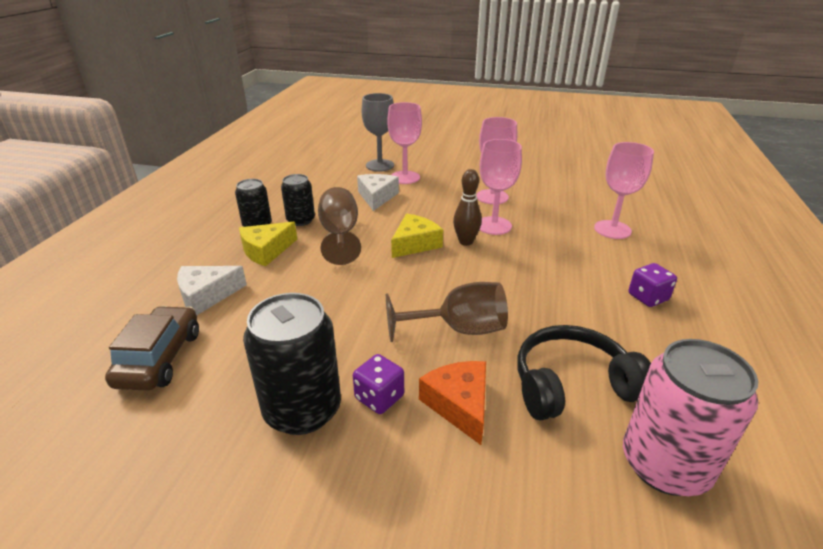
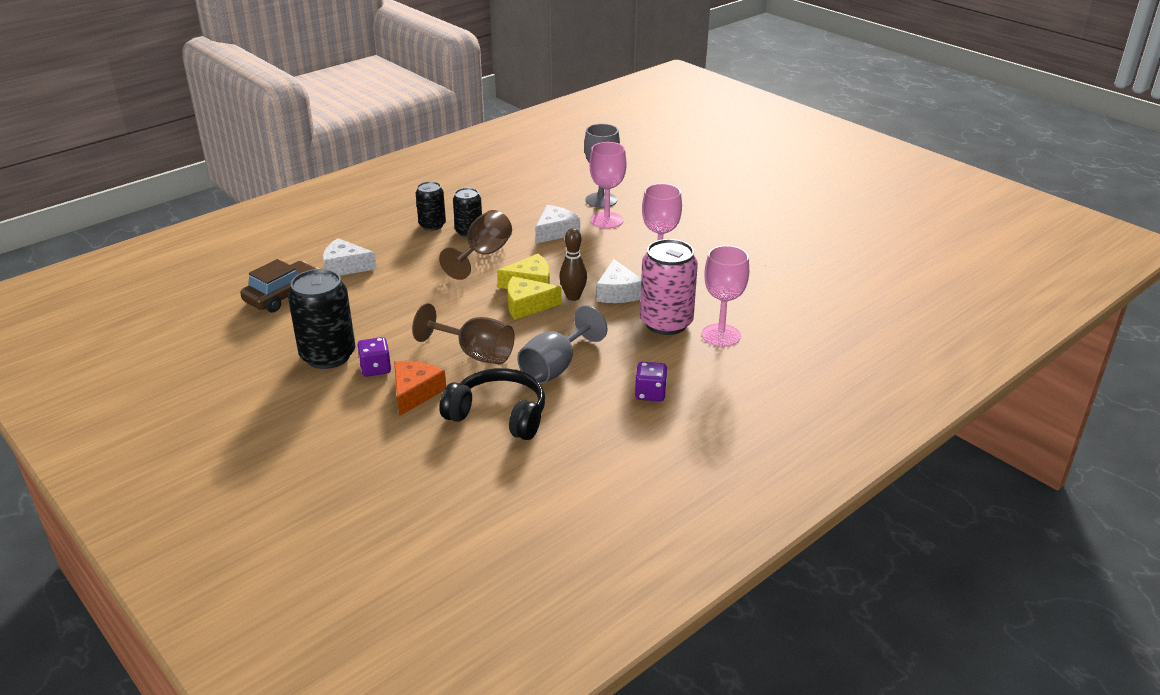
camera: 35 degrees right, 0 degrees up
(266, 250) = (416, 248): yellow cheese -> yellow cheese (527, 305)
(494, 225) = (618, 292): pink goblet -> white cheese
(544, 309) = (555, 367): none -> grey goblet
(664, 464) = (487, 473): pink can -> pink can (666, 323)

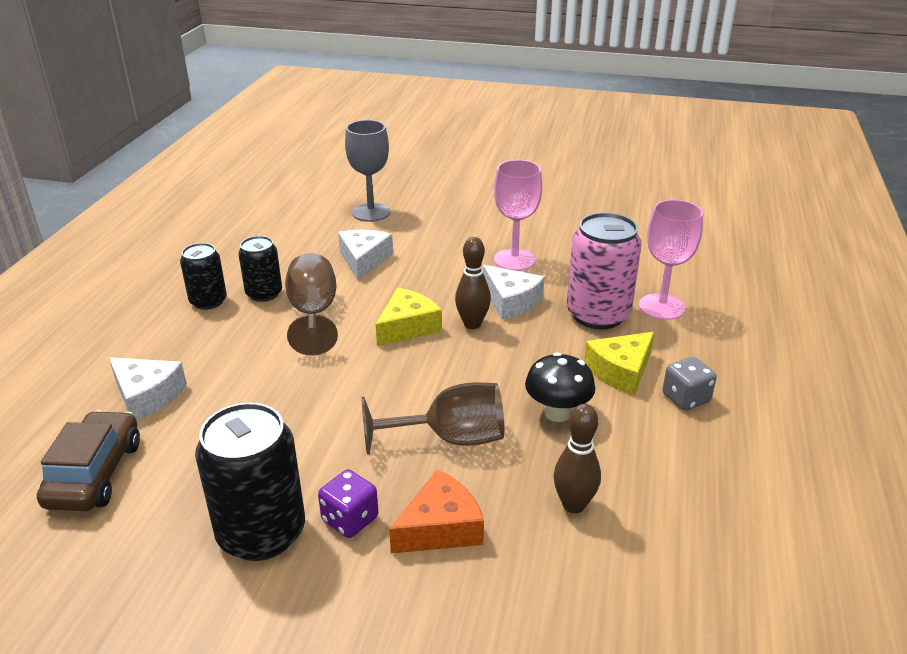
camera: 35 degrees left, 0 degrees up
(345, 267) = (147, 396): white cheese -> white cheese turned 120 degrees counterclockwise
(415, 393) = (440, 527): orange cheese -> orange cheese turned 75 degrees clockwise
(499, 415) = (573, 505): black headphones -> brown bowling pin
(527, 305) = (436, 353): yellow cheese -> yellow cheese (620, 371)
(555, 367) = (557, 413): grey goblet -> black mushroom
(607, 220) = (403, 231): pink goblet -> none
(650, 393) = (685, 398): purple dice -> grey dice

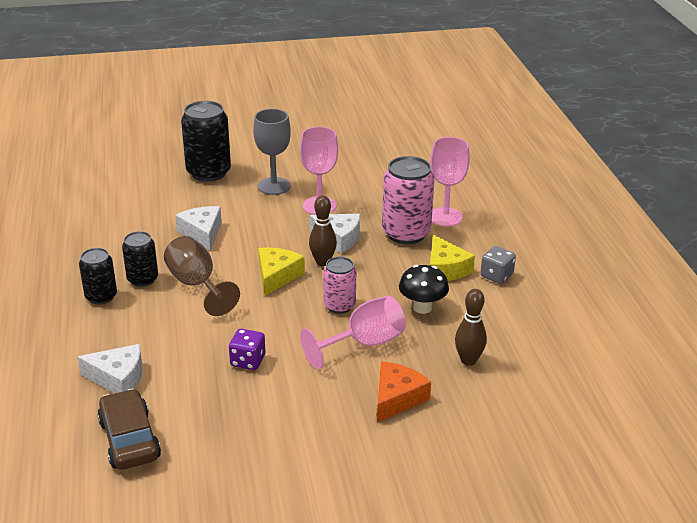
camera: 25 degrees left, 0 degrees up
(261, 533) = (284, 437): black can -> black can (208, 172)
(350, 519) = (335, 411): purple dice -> purple dice (248, 361)
(371, 212) = (176, 192): grey goblet -> grey goblet (274, 186)
(450, 438) = (364, 344): brown goblet -> pink goblet
(454, 381) = (339, 305): none -> pink can
(620, 371) = (445, 269): yellow cheese -> yellow cheese turned 45 degrees counterclockwise

